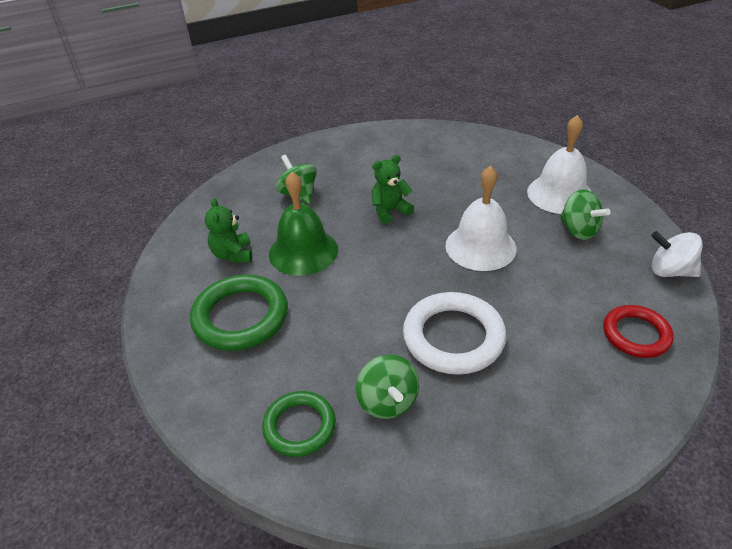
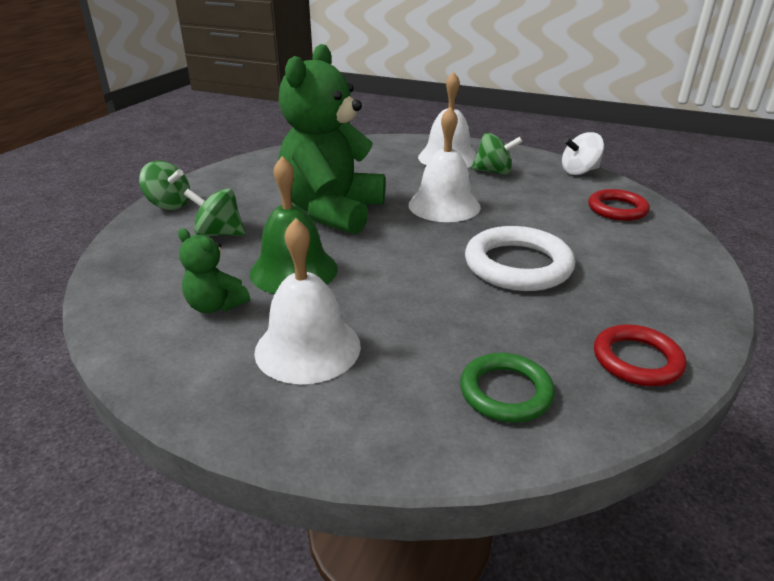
camera: 45 degrees left, 10 degrees down
(240, 317) = (308, 348): green ring -> white bell
(387, 401) = (542, 330): green spinning top -> green spinning top (169, 205)
(390, 211) = (332, 212): green teddy bear -> green teddy bear, size x2.30
(415, 471) = (637, 360): none -> red ring

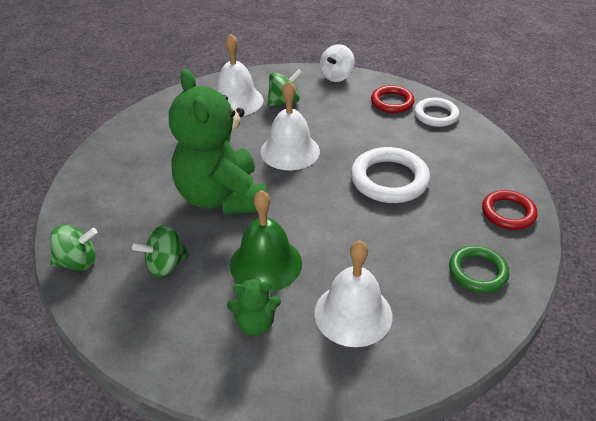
camera: 40 degrees left, 10 degrees up
(661, 237) = (436, 115): none -> white ring

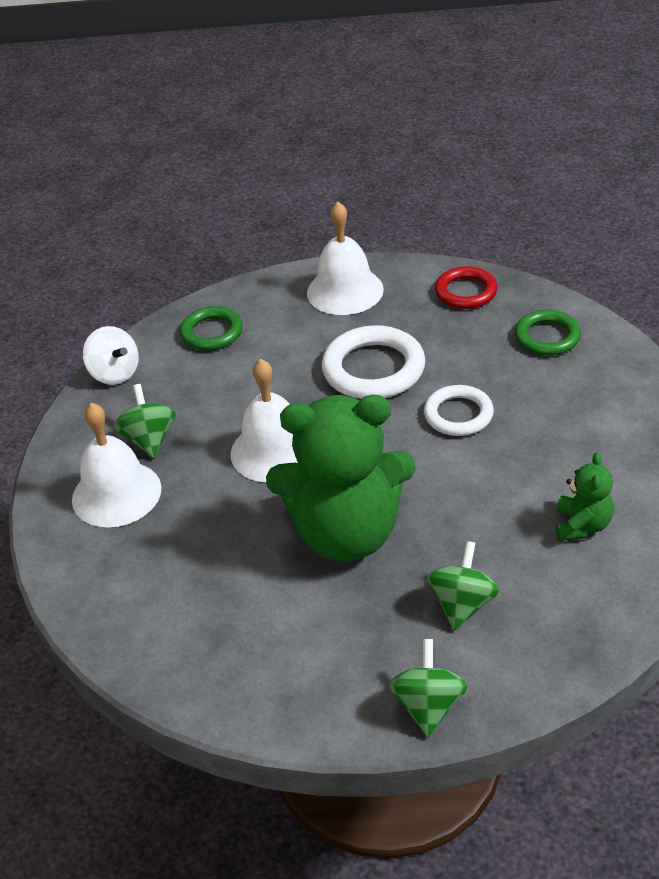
camera: 70 degrees left, 0 degrees up
(166, 265) = (462, 604): green spinning top -> green spinning top turned 150 degrees counterclockwise
(266, 263) = (488, 504): green bell -> none
(353, 314) = (584, 442): white bell -> white bell (345, 291)
(392, 102) = (212, 332): red ring -> green ring
(436, 115) = (262, 301): white ring -> white ring (458, 414)

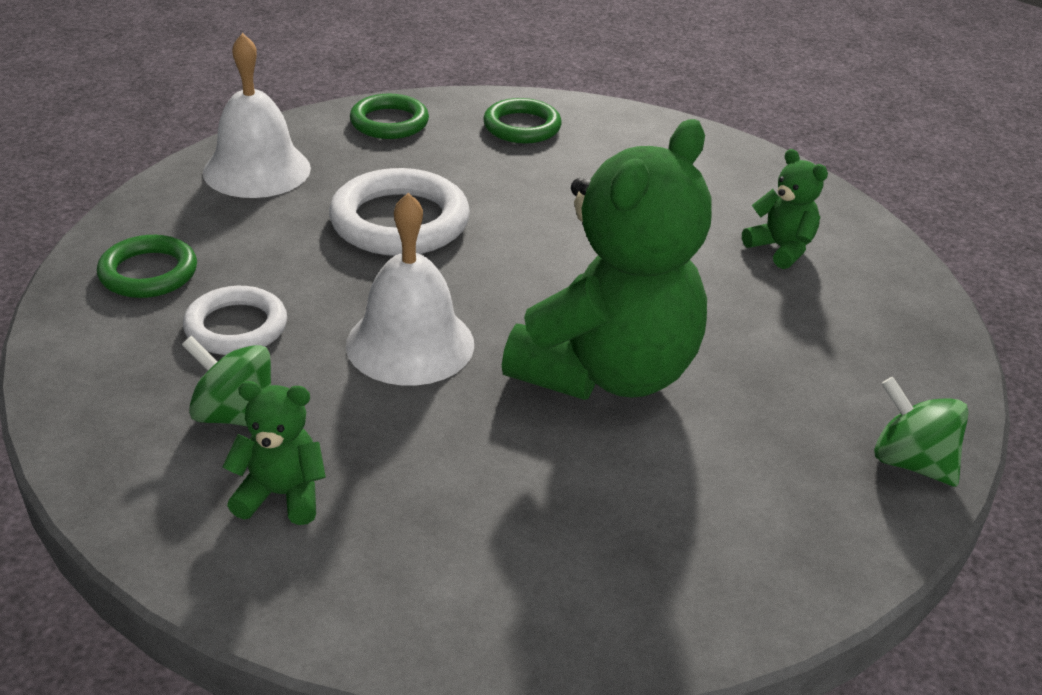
camera: 55 degrees left, 5 degrees down
(115, 373) = (71, 374): white spinning top -> none
(116, 493) = (281, 495): white bell -> green teddy bear
(458, 414) = (544, 219): white ring -> white ring (236, 327)
(462, 604) = (798, 364): green spinning top -> none
(466, 292) = (389, 122): red ring -> green ring

